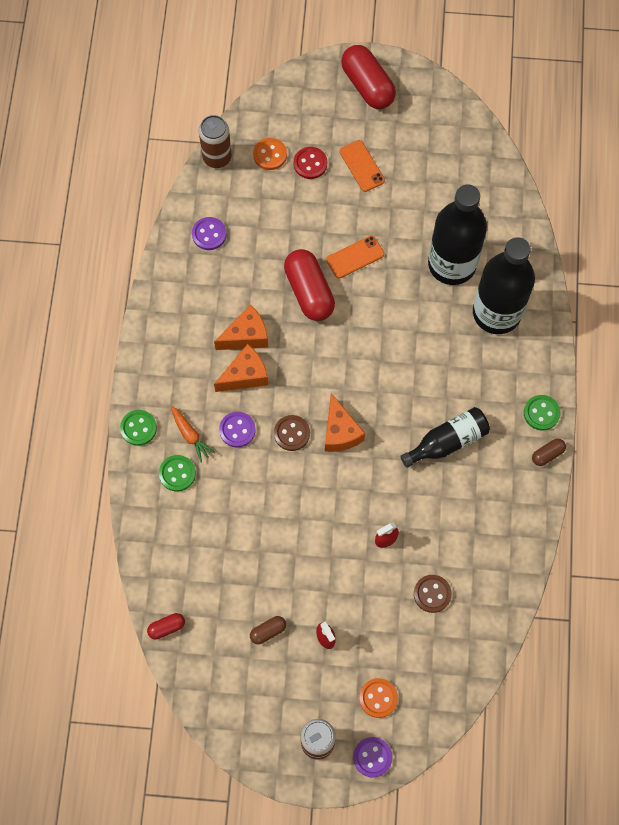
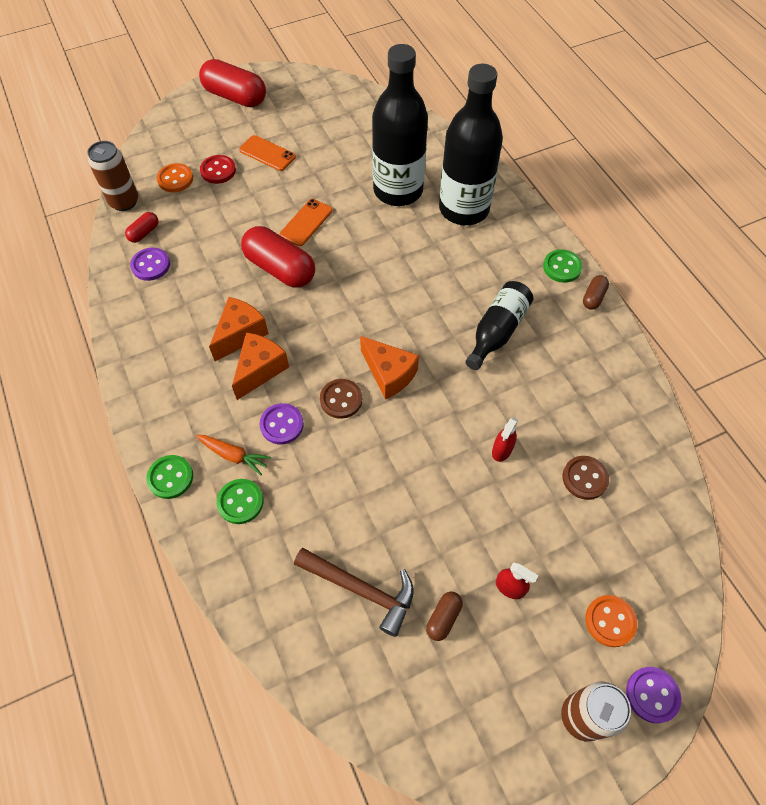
camera: 30 degrees left, 10 degrees down
(166, 627) = (324, 684): red capsule -> red capsule (144, 233)
(225, 581) = (361, 589): none -> brown hammer

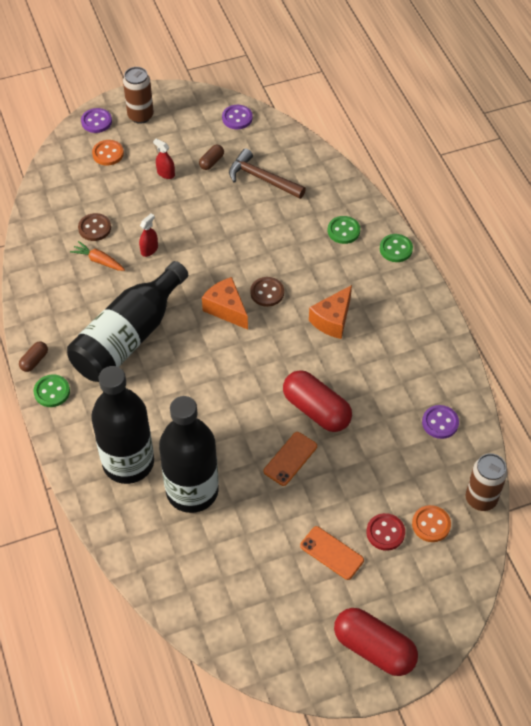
camera: 175 degrees left, 5 degrees down
(144, 233) = (453, 459): red capsule -> none
(233, 455) = (350, 260): orange carrot -> orange carrot (99, 260)
(240, 334) = (350, 351): orange cheese -> none
(282, 425) = (314, 278): purple button -> purple button (237, 118)
(497, 331) = (129, 337): black bottle -> black bottle, size x1.70

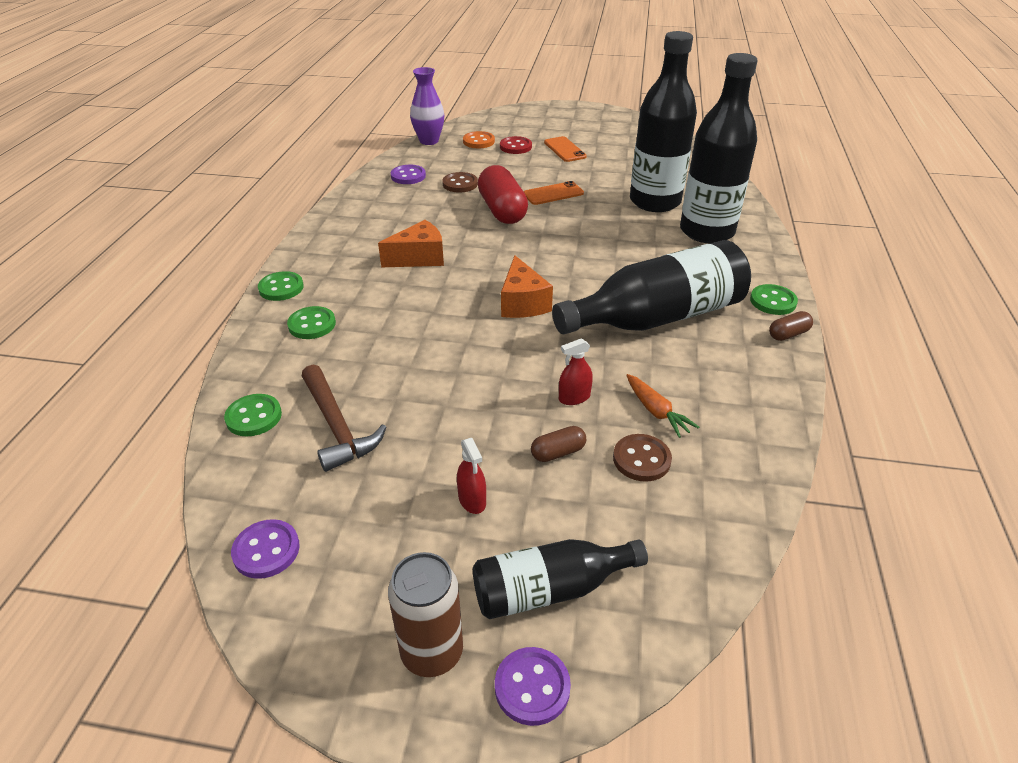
camera: 150 degrees left, 15 degrees down
(108, 154) = (550, 589): orange button -> black bottle
(211, 162) = (384, 486): brown capsule -> brown capsule (558, 452)
(267, 293) = (463, 301): brown button -> brown button (460, 184)
(309, 165) = (254, 417): none -> green button
(374, 648) = (573, 116): red capsule -> none
(481, 499) = (429, 141): brown can -> purple vase

